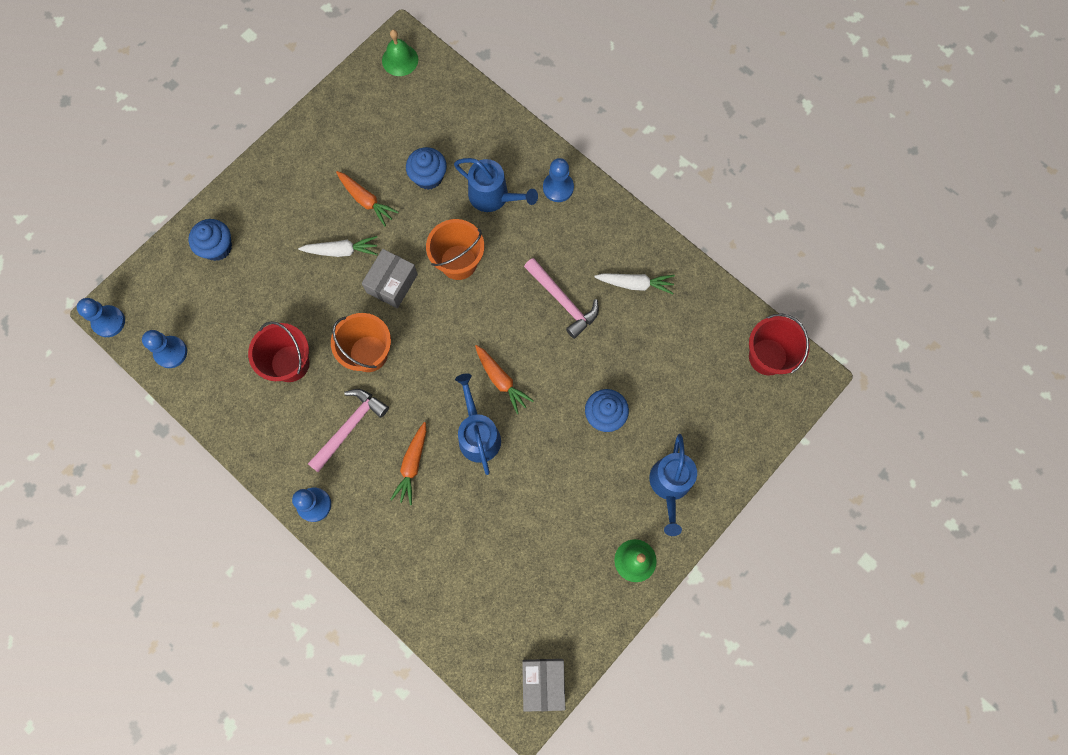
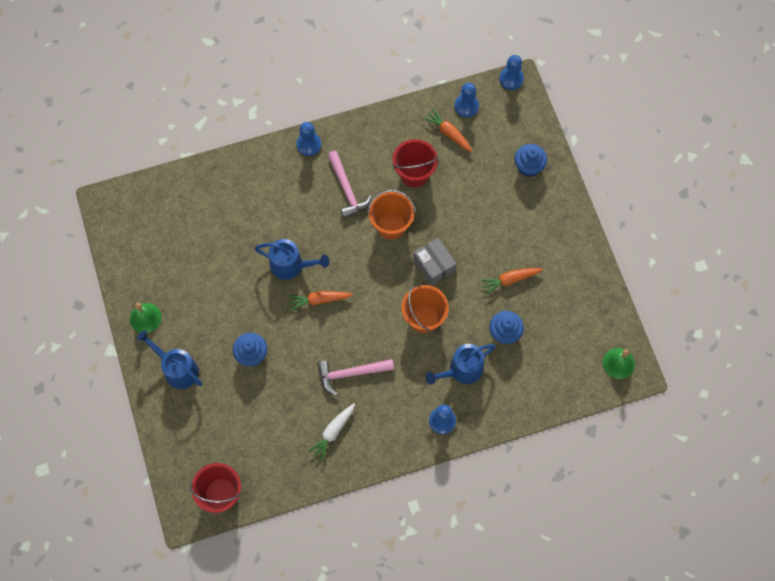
camera: 120 degrees right, 5 degrees down
(341, 251) = (479, 245): white carrot -> none
(412, 465) = (297, 214): orange carrot -> orange carrot (448, 133)
(543, 683) = (112, 221): grey box -> none

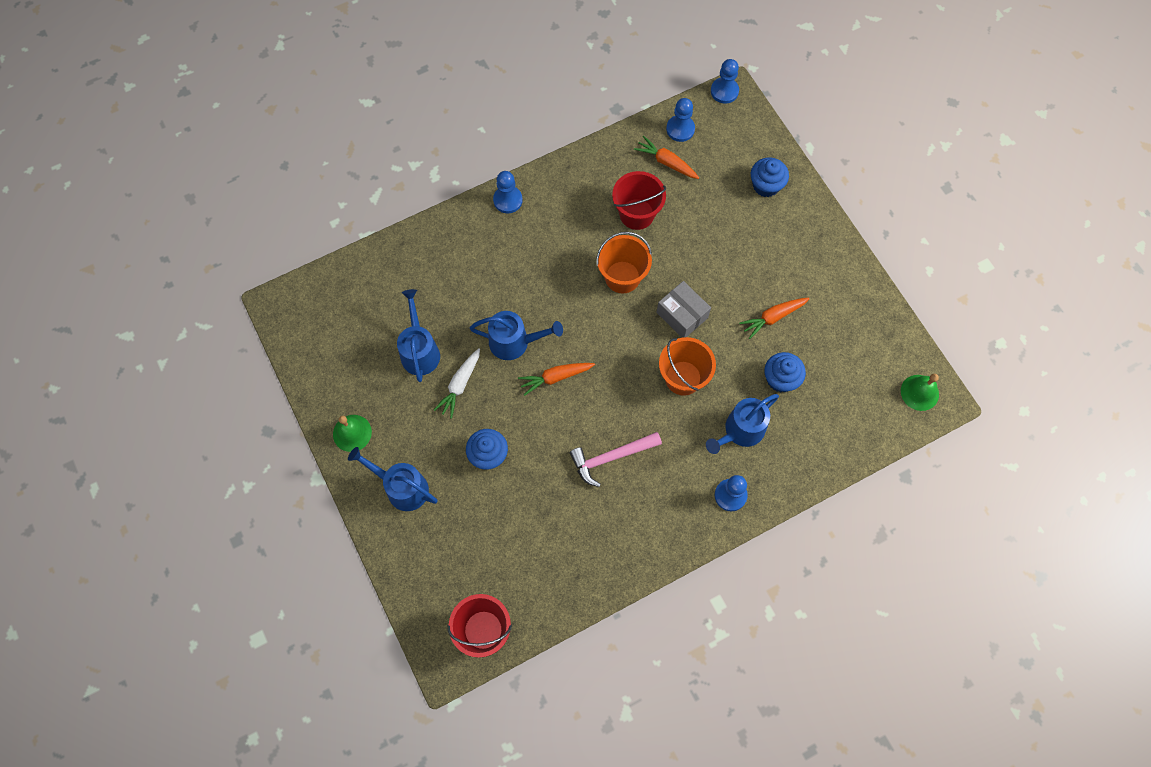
camera: 10 degrees left, 0 degrees up
(212, 259) = (419, 350): none -> blue watering can
(333, 432) = (604, 531): white carrot -> white carrot (460, 385)
(347, 189) = (562, 244): pink hammer -> none

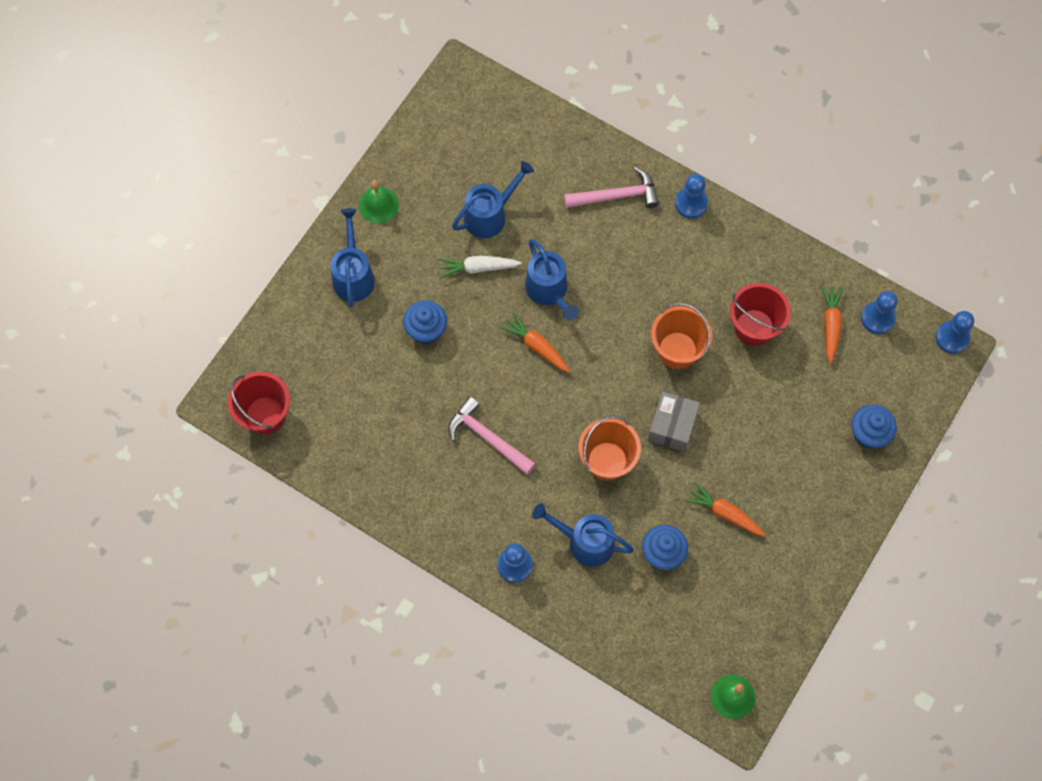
camera: 60 degrees right, 0 degrees up
(466, 249) = (616, 196): none -> pink hammer

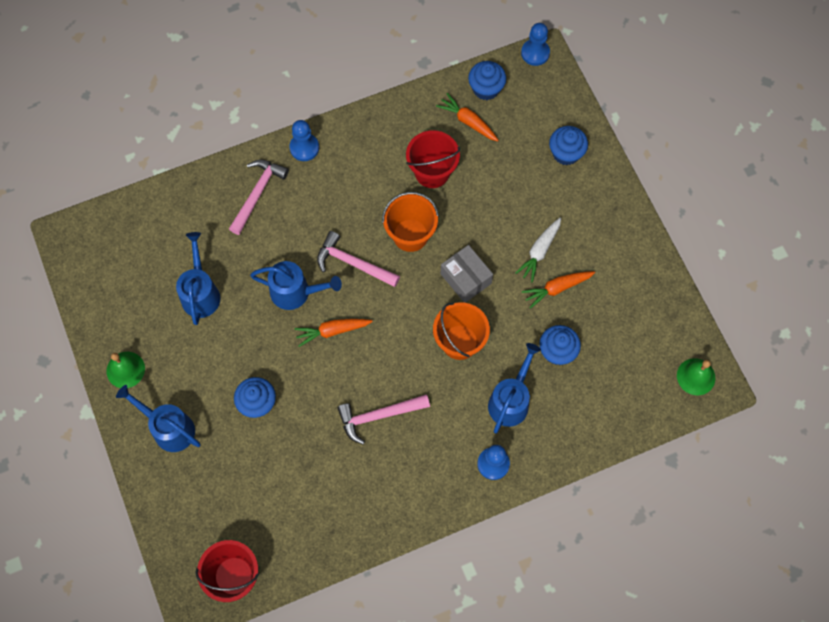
camera: 55 degrees left, 0 degrees up
(478, 268) = (237, 331): white carrot -> white carrot (539, 251)
(585, 542) = (510, 400): blue watering can -> blue watering can turned 150 degrees clockwise
(612, 320) = (353, 263): none -> pink hammer
(877, 318) = (486, 88): blue pawn -> blue cupcake

